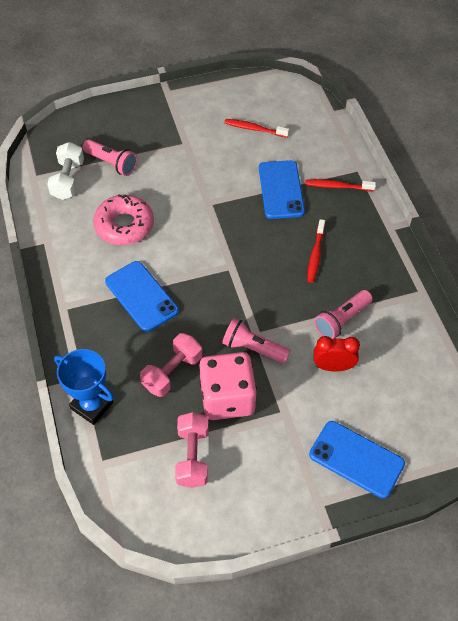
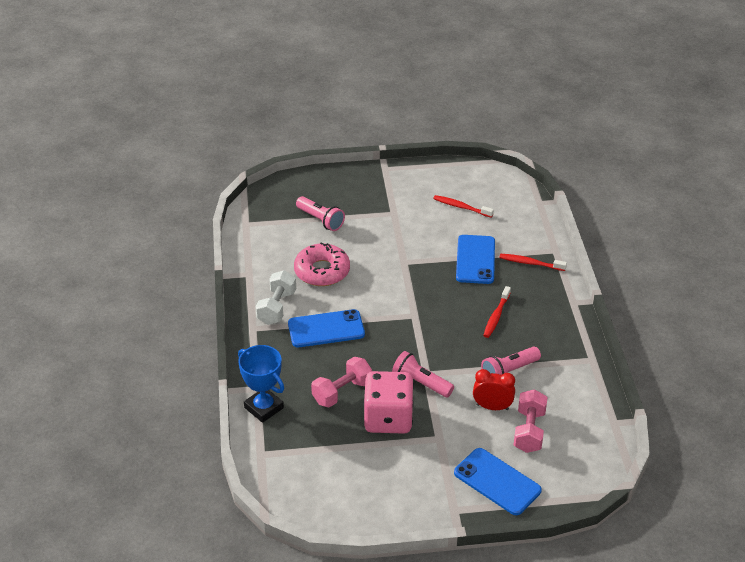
camera: 10 degrees right, 15 degrees down
(68, 180) = (277, 229): white dumbbell -> white dumbbell (277, 307)
(141, 296) = (326, 329): blue phone -> blue phone turned 75 degrees counterclockwise
(192, 456) = (346, 459): pink dumbbell -> pink dumbbell (529, 431)

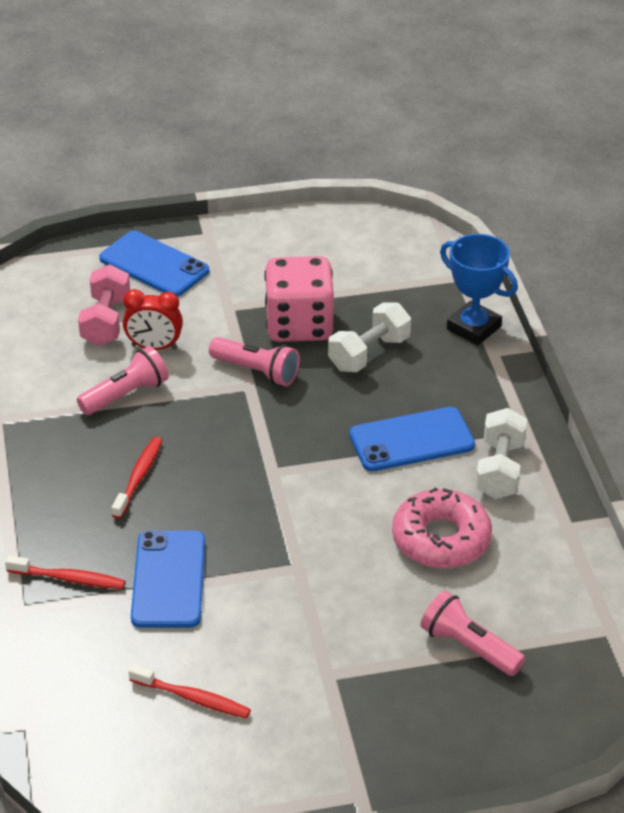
camera: 175 degrees right, 0 degrees up
(342, 392) = (369, 353): pink dumbbell -> white dumbbell

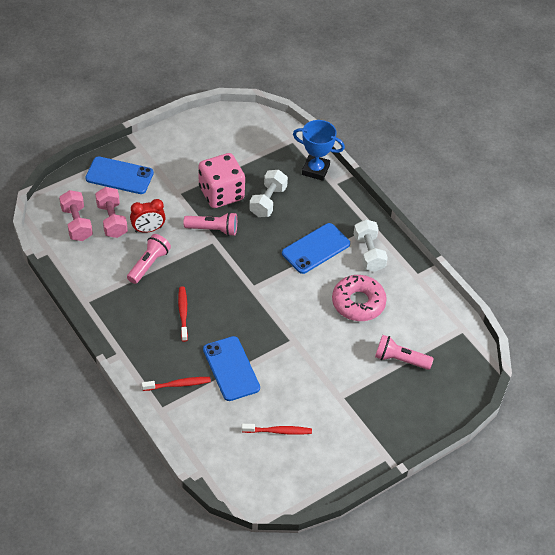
camera: 25 degrees left, 10 degrees up
(50, 313) = (77, 223): none -> pink dumbbell

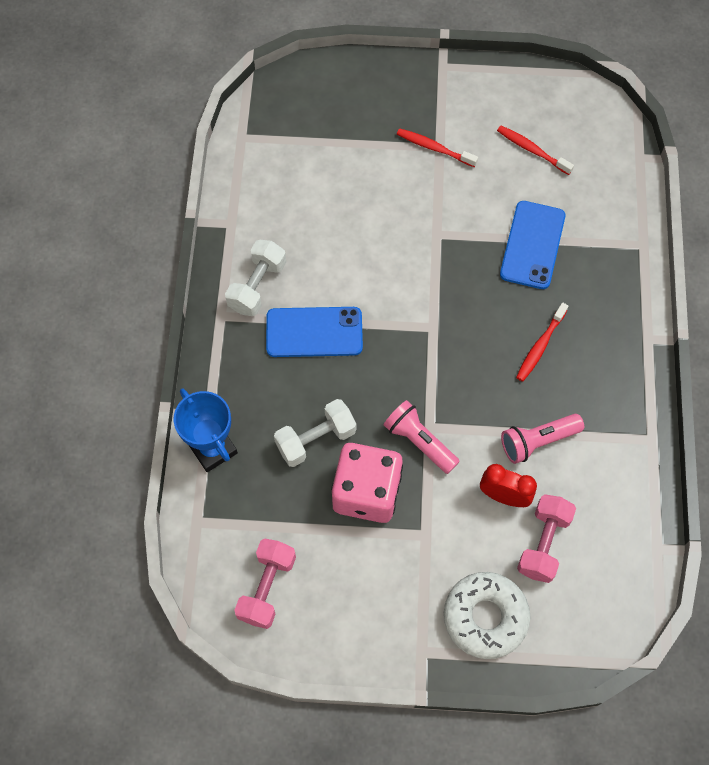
camera: 140 degrees left, 15 degrees up
(77, 223) = (595, 569): pink dumbbell -> pink dumbbell (267, 588)
(119, 176) = (485, 617): blue phone -> white donut
(178, 384) = (605, 262): red toothbrush -> red toothbrush (434, 148)
(358, 303) = (326, 234): pink donut -> none
(400, 359) = (340, 145): pink flashlight -> none

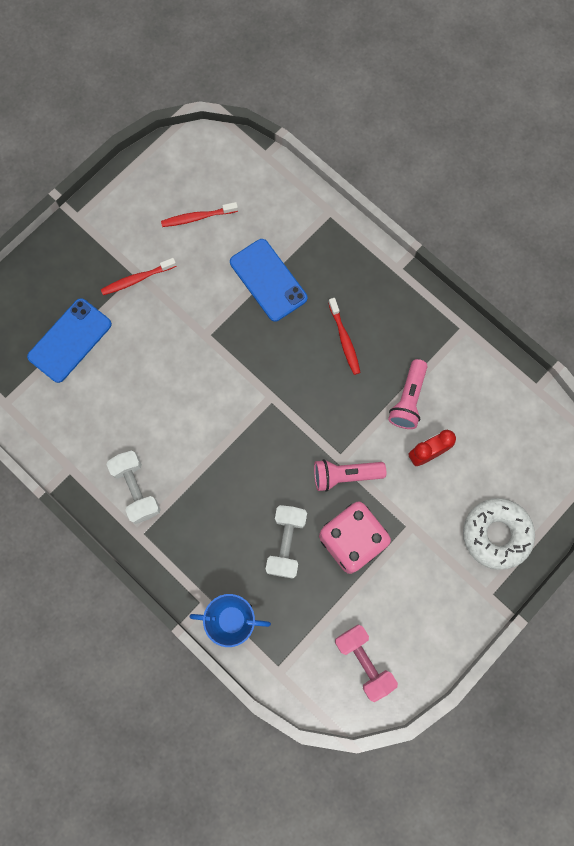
camera: 50 degrees left, 10 degrees up
(314, 332) = (206, 479): blue phone -> blue phone (70, 340)
(543, 543) = (478, 456): pink dumbbell -> none

